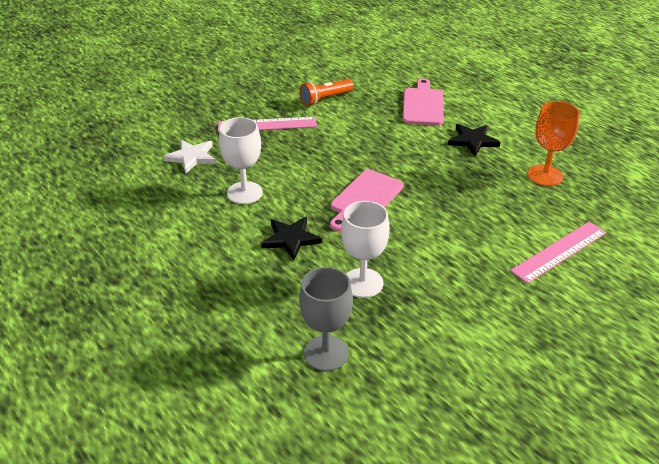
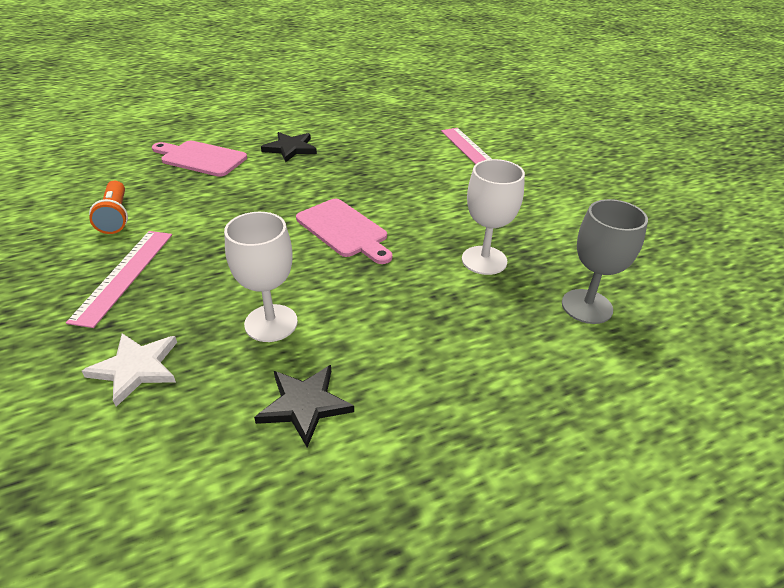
camera: 75 degrees left, 0 degrees up
(291, 239) = (390, 298): black star -> black star (305, 405)
(545, 175) = (368, 131): orange goblet -> none

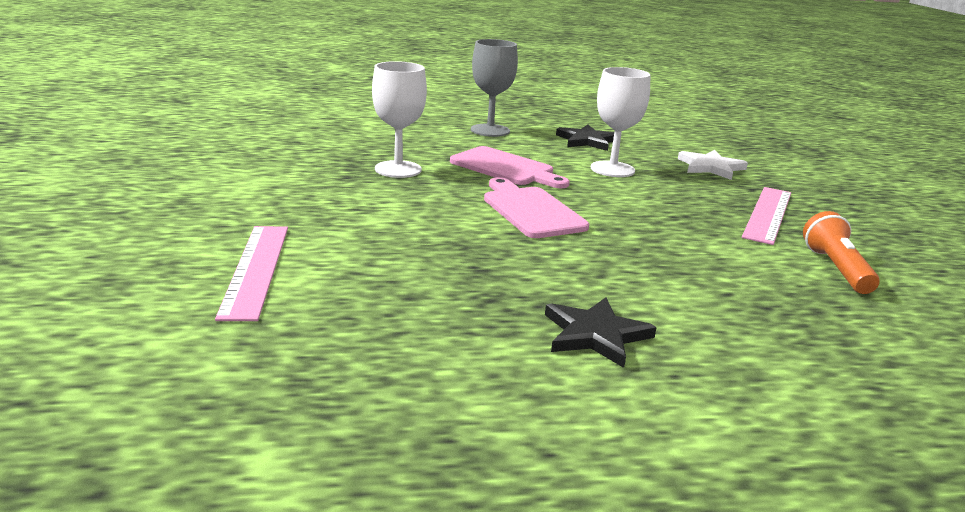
camera: 165 degrees left, 15 degrees down
(200, 158) = (772, 343): pink cutting board -> pink cutting board (505, 168)
(587, 306) = (346, 139): grey goblet -> grey goblet (490, 130)

